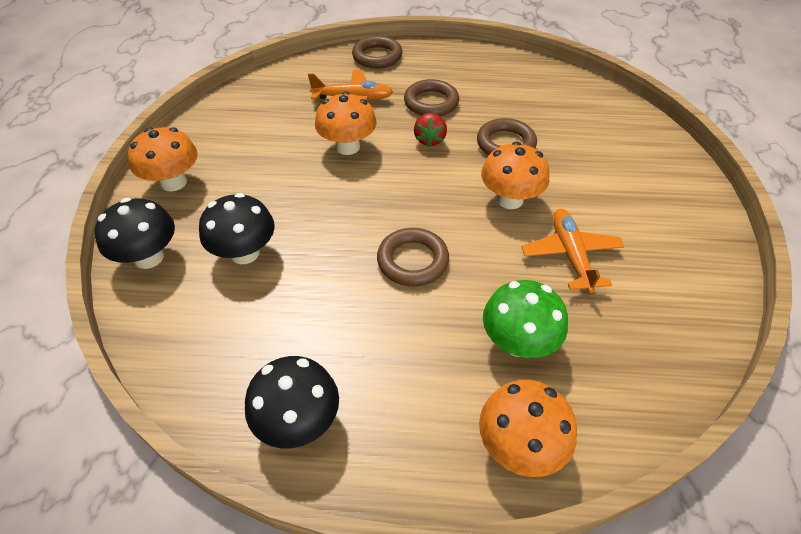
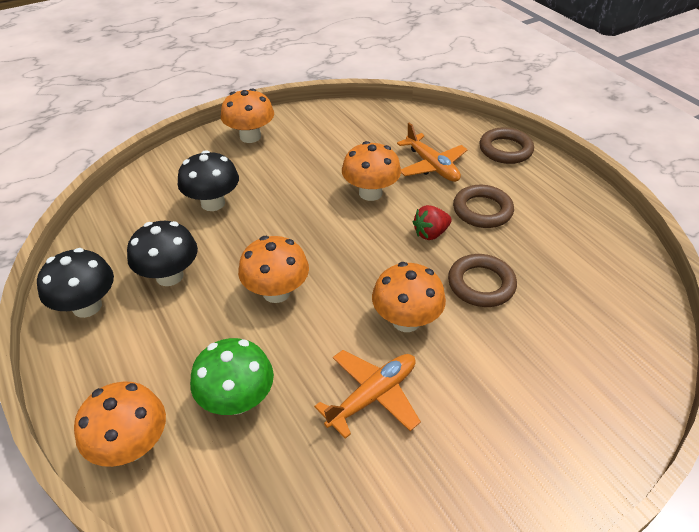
camera: 55 degrees right, 5 degrees down
(149, 257) = (176, 166): black mushroom -> black mushroom (169, 276)
(412, 261) = (276, 292): brown ring -> orange mushroom

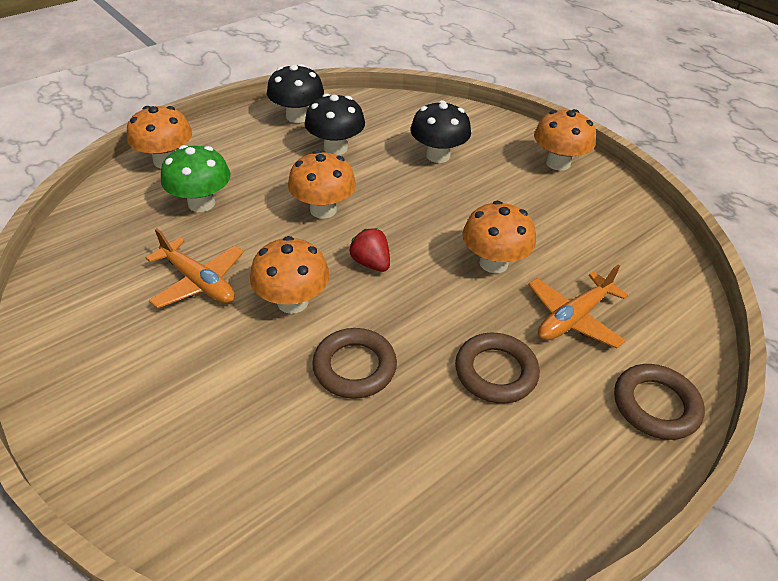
camera: 80 degrees right, 0 degrees up
(430, 233) = (435, 319): red strawberry -> red strawberry (371, 263)

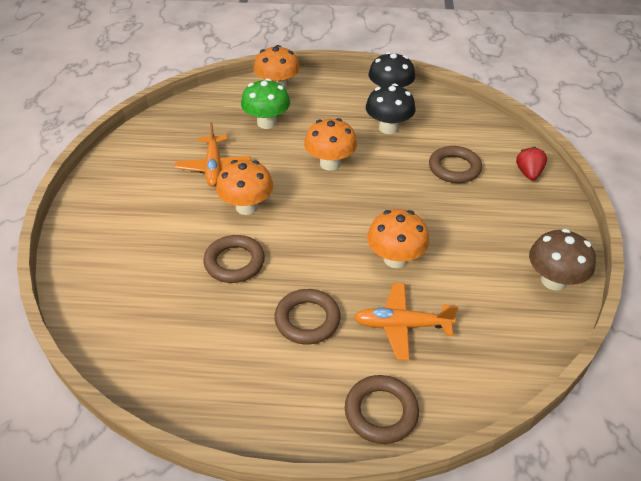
camera: 45 degrees right, 0 degrees up
(371, 263) = (317, 212): red strawberry -> red strawberry (528, 173)
(438, 155) = (454, 168): black mushroom -> brown ring
(558, 163) = (545, 222): orange mushroom -> none
(621, 206) = (553, 280): none -> brown mushroom

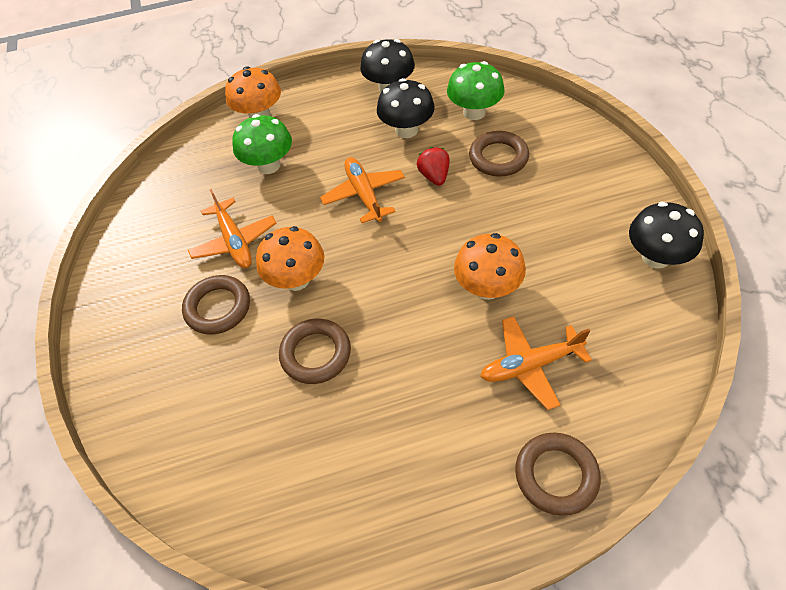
camera: 15 degrees left, 10 degrees up
(307, 320) = (429, 395): brown ring -> brown ring (218, 308)
(330, 163) = (364, 194): orange mushroom -> orange plane
(451, 130) = (474, 112): none -> green mushroom
(528, 173) = (575, 139): red strawberry -> red strawberry (434, 176)
(553, 280) = (655, 257): brown mushroom -> black mushroom

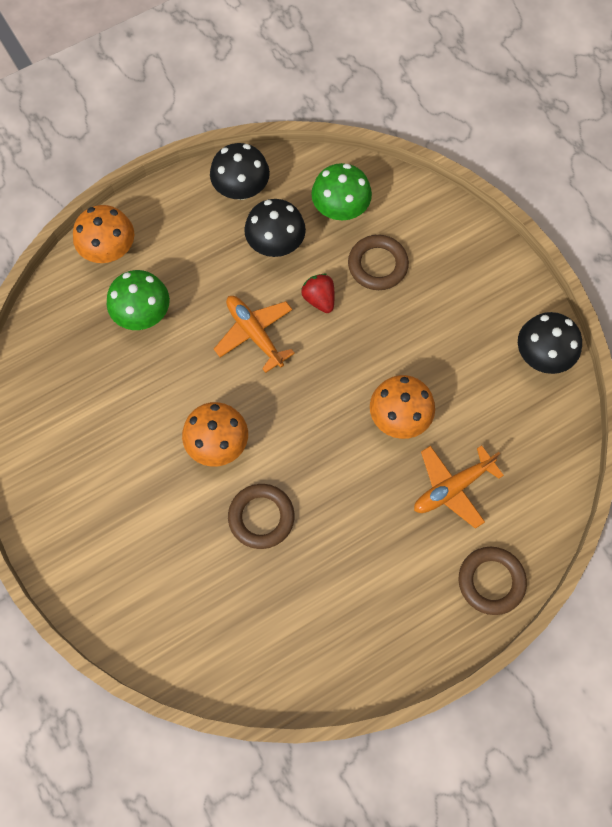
camera: 20 degrees left, 15 degrees up
(218, 308) = (151, 490): brown ring -> none
(234, 241) = (140, 414): orange plane -> none

